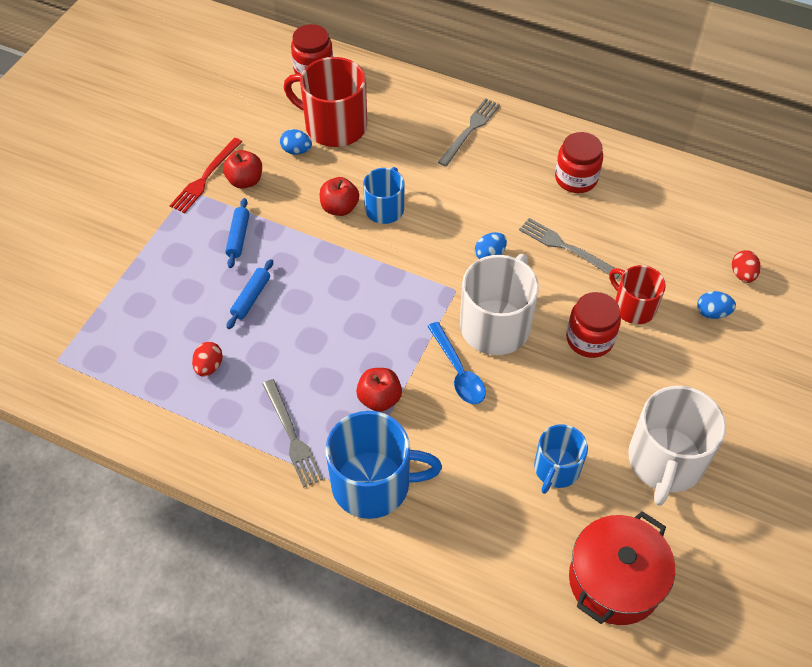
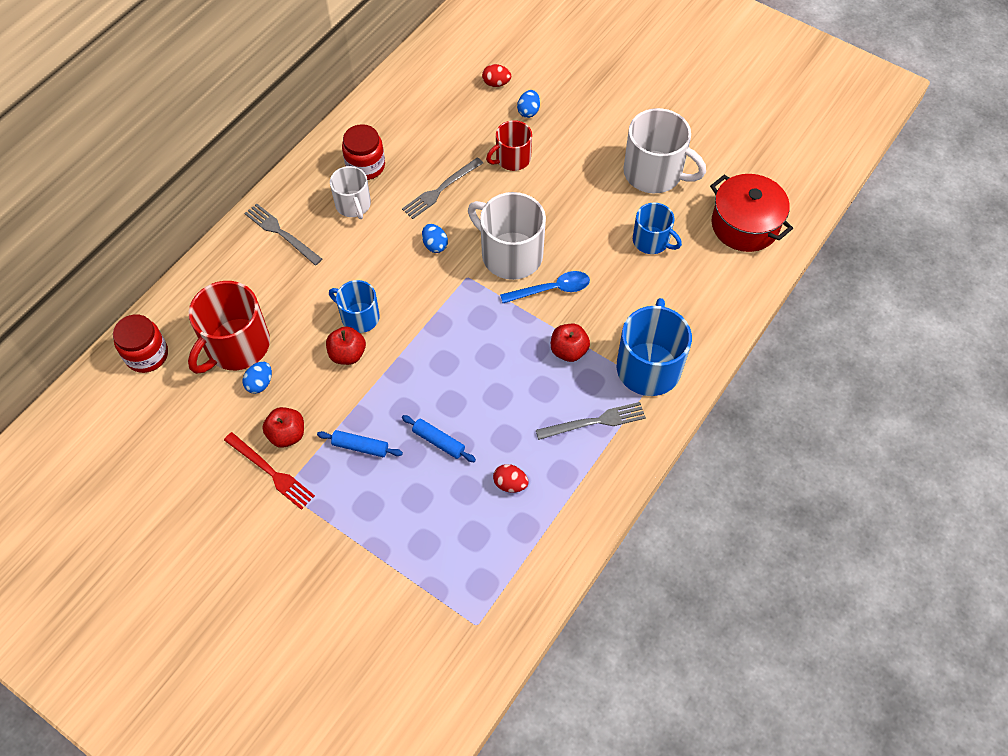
camera: 80 degrees left, 5 degrees up
(522, 178) = (353, 205): none -> white mug
(589, 339) = (537, 194): red jar -> none

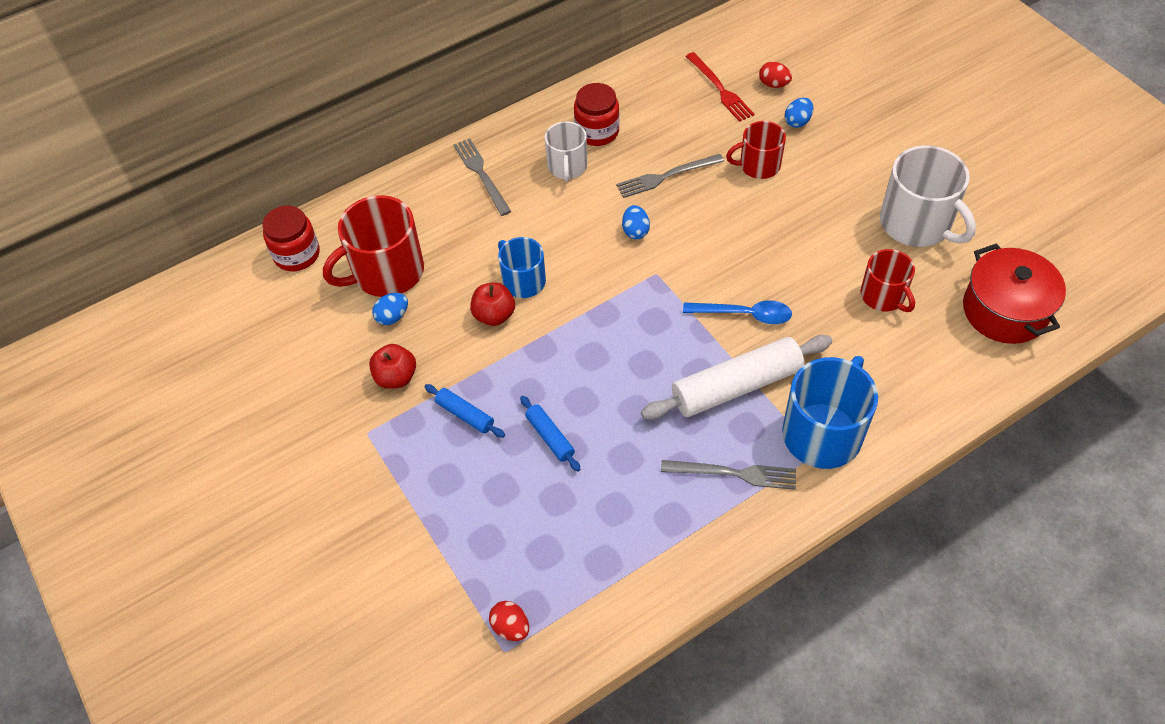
camera: 25 degrees right, 5 degrees down
(270, 472) = (362, 409): red fork -> red fork (719, 89)
(510, 254) = (714, 264): white mug -> none
(510, 484) = (608, 509): red egg -> red egg (511, 627)
(568, 351) = (736, 386): red apple -> white rolling pin
(651, 241) = (883, 296): blue mug -> red mug

